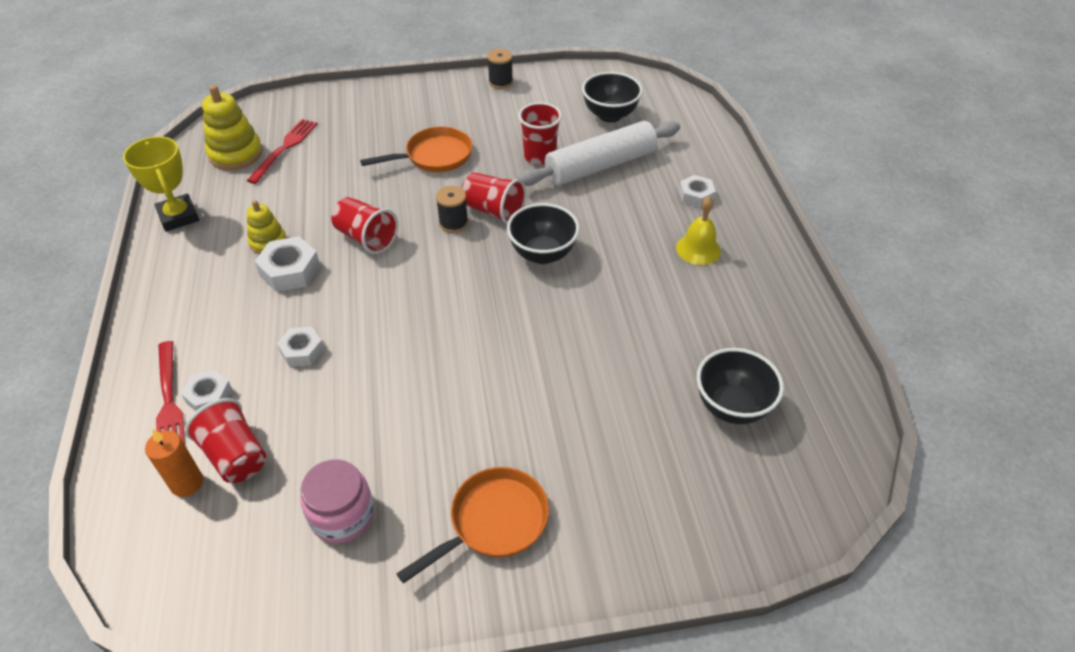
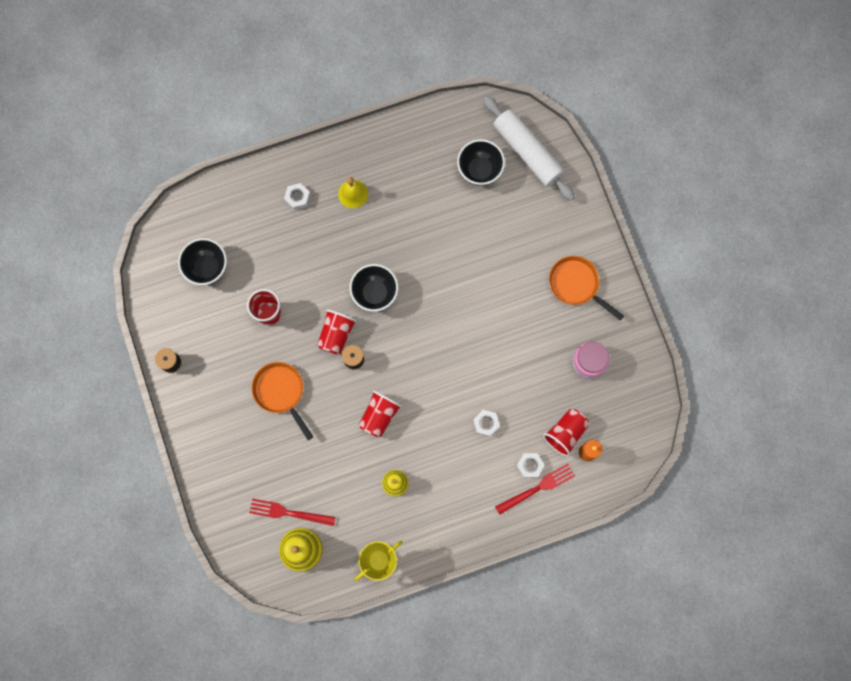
camera: 100 degrees left, 30 degrees up
(290, 271) = (420, 457): white nut -> none
(600, 166) = (273, 267): white rolling pin -> white rolling pin (527, 152)

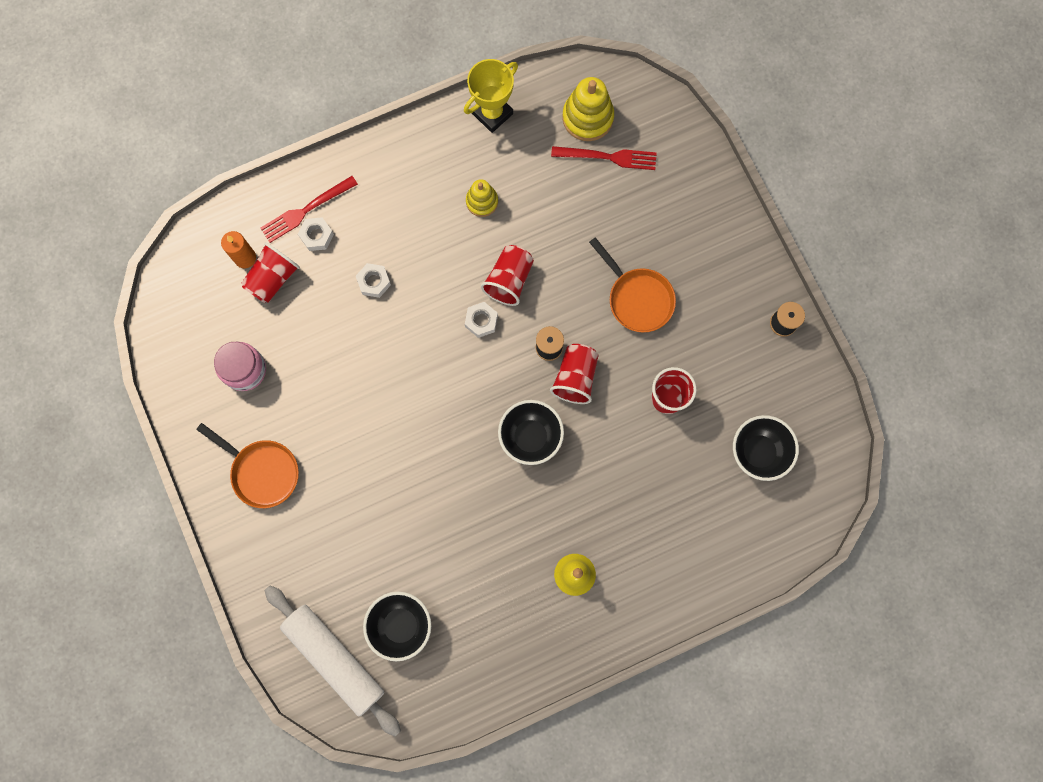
camera: 175 degrees right, 0 degrees up
(297, 198) = (650, 562): white nut -> white nut (481, 321)

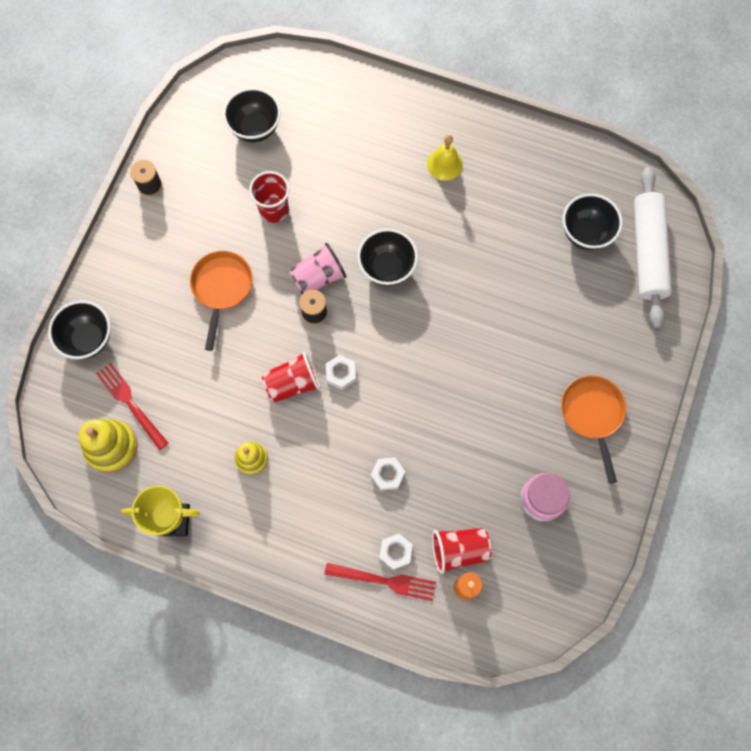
camera: 135 degrees left, 5 degrees down
(575, 378) = (318, 277): red cup -> pink cup
(690, 170) = (88, 339): none -> black bowl

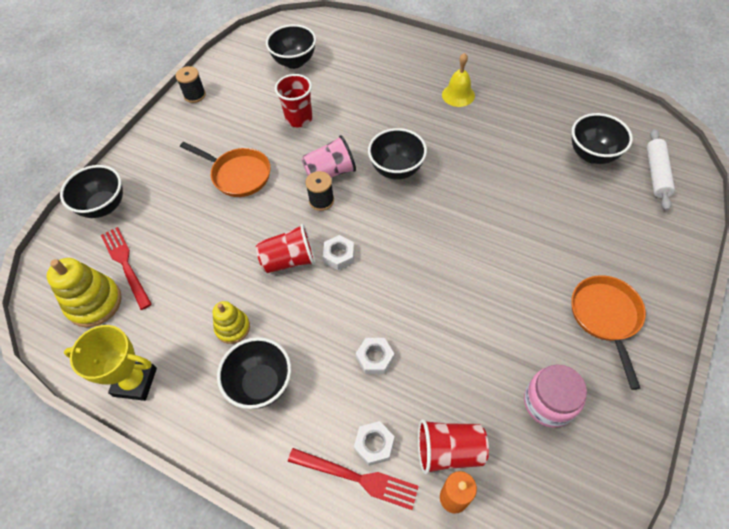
camera: 10 degrees right, 15 degrees down
(221, 288) = (238, 175): orange pan -> orange pan turned 105 degrees clockwise
(289, 510) = (261, 384): none -> black bowl
(648, 252) = (656, 174): white rolling pin -> white rolling pin, size x0.61

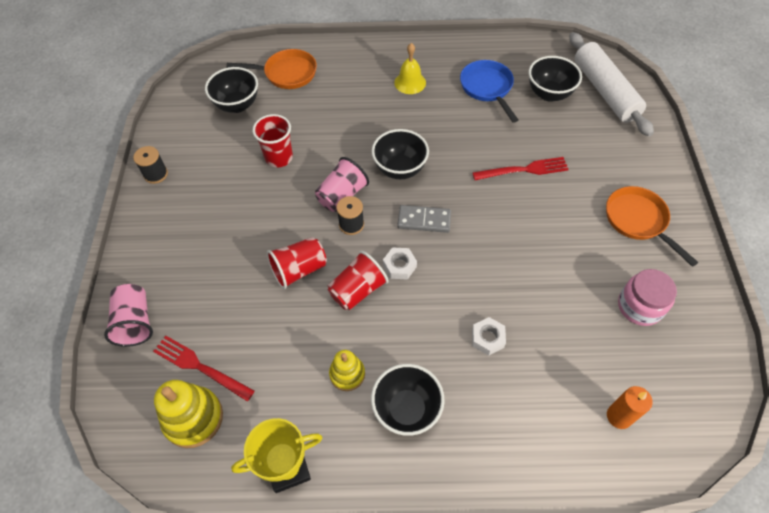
camera: 30 degrees left, 0 degrees up
(104, 206) = (135, 322): black bowl -> pink cup
(238, 175) = (255, 233): orange pan -> orange pan (287, 73)
(358, 478) = (538, 442): red fork -> red fork (524, 170)
(374, 445) = (533, 409): white nut -> none
(388, 224) = (424, 220): none -> grey domino
(449, 450) = (592, 382): red cup -> red cup (299, 270)
(531, 126) = (487, 88): none -> blue pan
(656, 174) = (605, 91): white rolling pin -> white rolling pin, size x1.65

